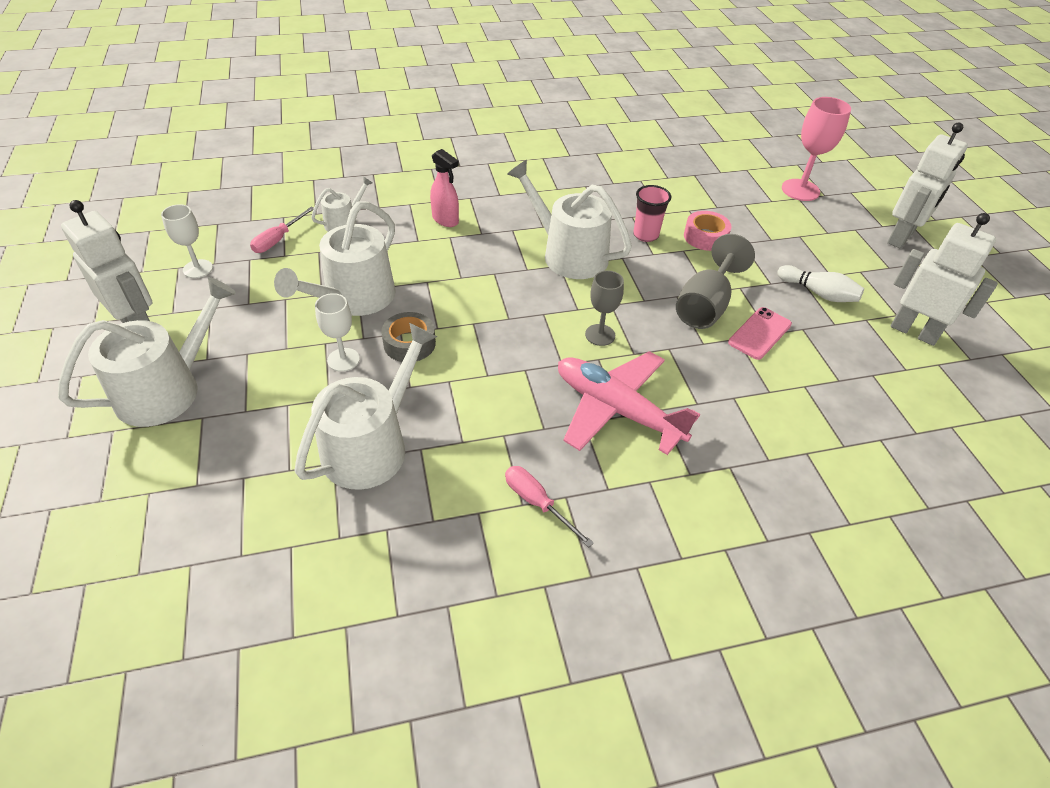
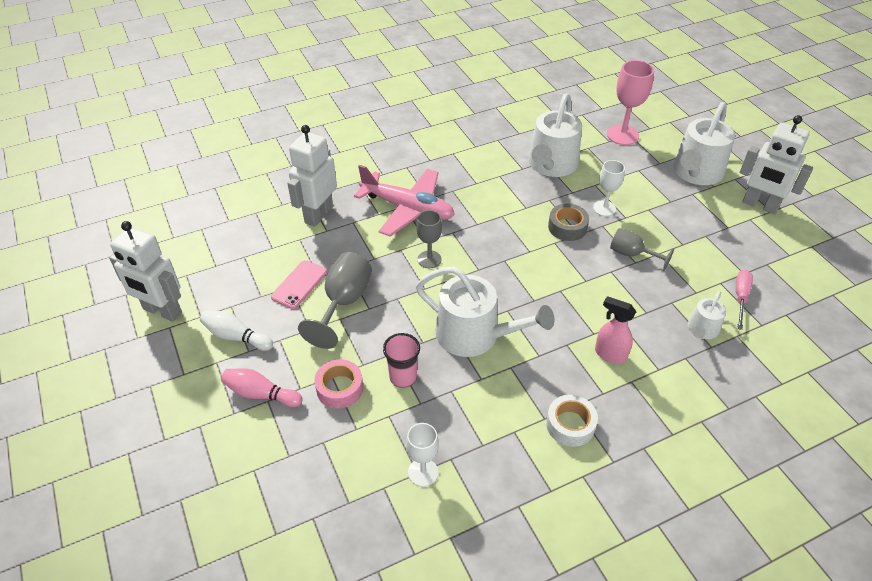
camera: 170 degrees right, 0 degrees up
(198, 269) = (773, 256): white goblet -> white goblet (423, 472)
(354, 298) = (632, 254): white watering can -> grey goblet
(509, 185) = (570, 425): none -> white tape
(537, 503) = (445, 154): pink screwdriver -> none
(779, 244) = (261, 394): none -> pink bowling pin
(800, 190) = (211, 502): pink goblet -> pink goblet (622, 135)
(901, 238) = (115, 436): white robot -> white robot (318, 214)

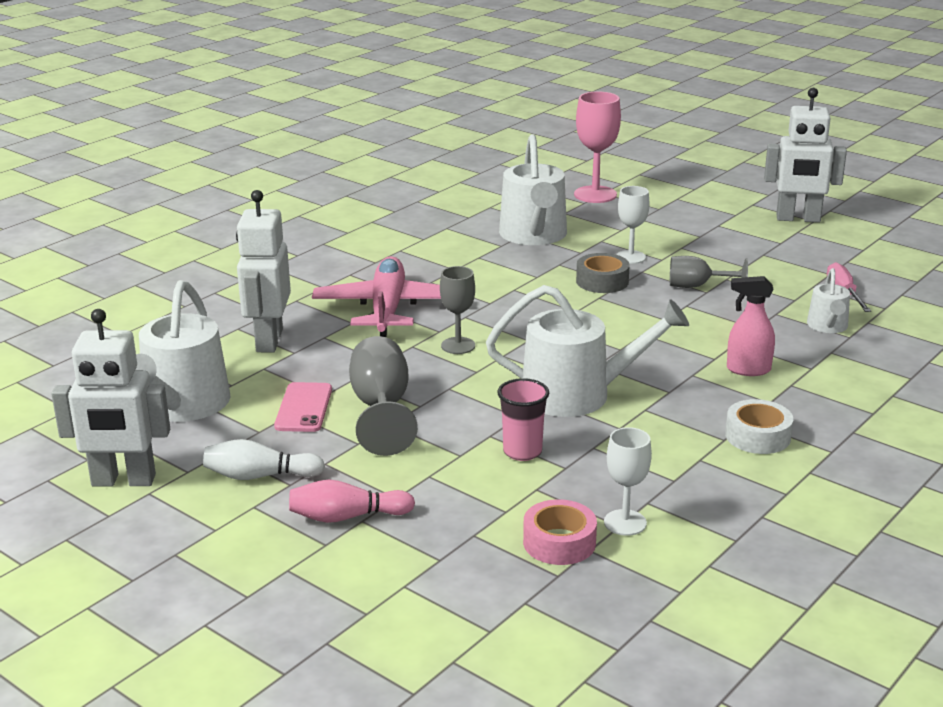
camera: 25 degrees left, 20 degrees down
(339, 388) = (449, 483): pink tape -> pink tape (559, 542)
(408, 208) = (387, 309): pink plane -> pink plane turned 90 degrees counterclockwise
(696, 173) = (706, 208): white watering can -> white watering can (183, 405)

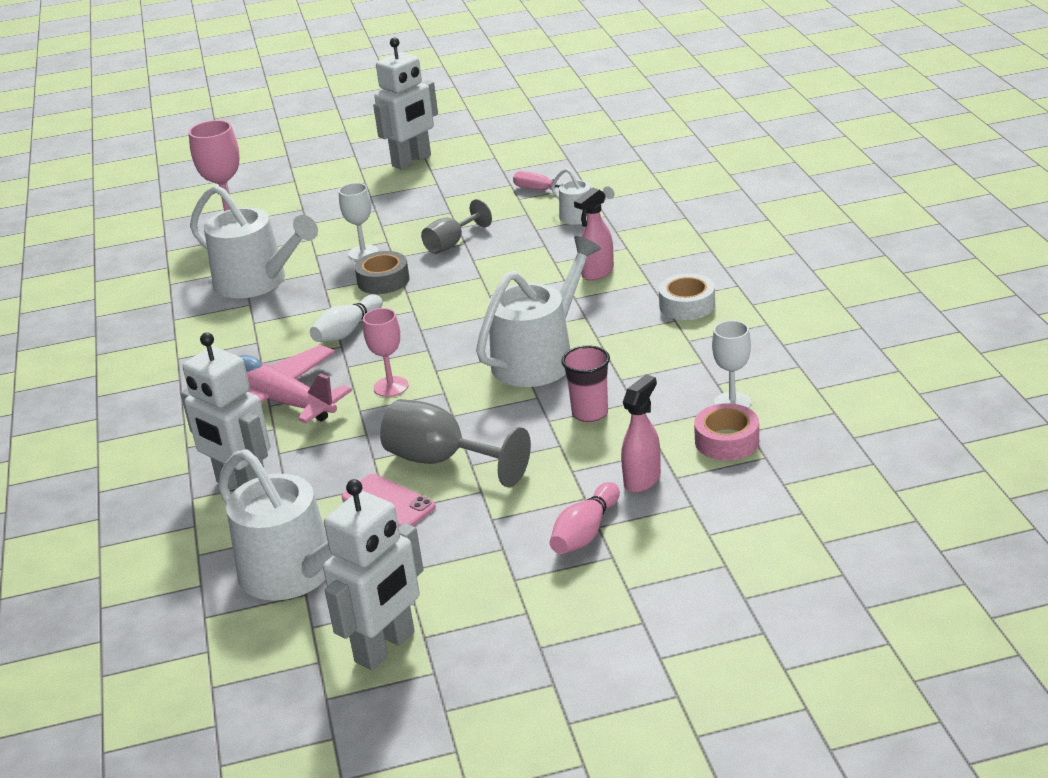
camera: 50 degrees left, 5 degrees up
(259, 476) = (470, 562): white bowling pin -> white bowling pin (347, 331)
(451, 518) = (642, 480): none -> pink spray bottle
(458, 345) = (391, 387): grey goblet -> pink goblet

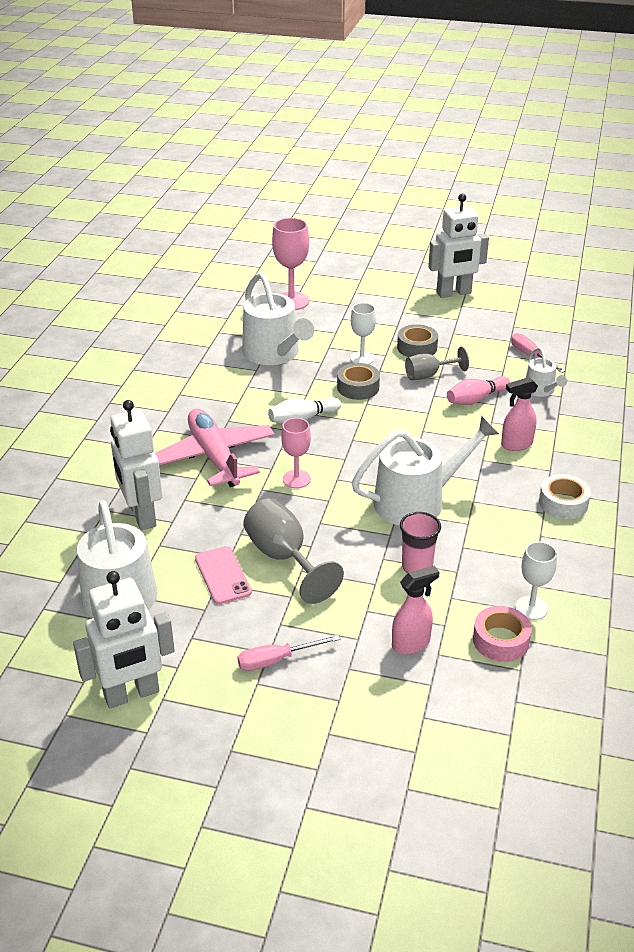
camera: 25 degrees right, 5 degrees up
(416, 223) = (417, 347): none -> grey tape
(517, 551) = (276, 660): none -> pink screwdriver
(585, 532) = (335, 669): pink bowling pin -> pink bowling pin (476, 399)

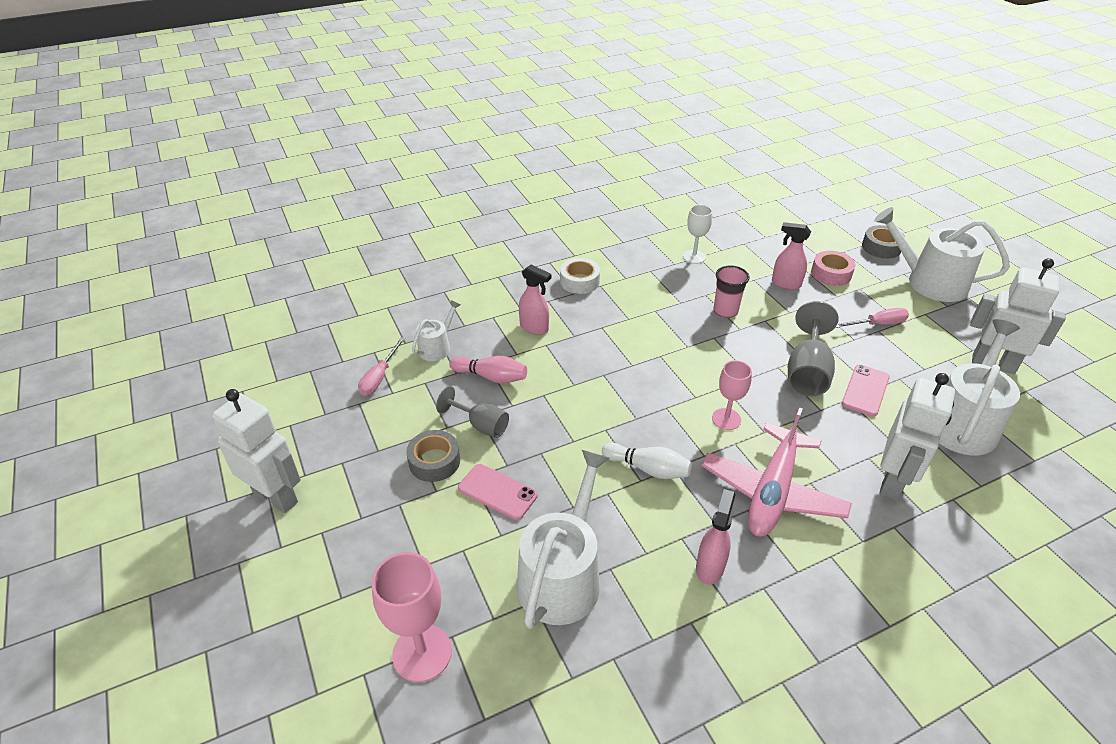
camera: 130 degrees left, 5 degrees up
(206, 401) = (710, 567): none -> pink spray bottle
(276, 660) = (877, 324): pink screwdriver -> pink screwdriver turned 45 degrees counterclockwise
(358, 387) = (554, 462): grey tape -> grey tape (881, 247)
(362, 358) = (497, 492): white goblet -> pink phone
(416, 501) = (664, 343): white watering can -> white watering can (929, 282)
(500, 640) = (734, 256): pink tape -> pink tape (831, 274)

